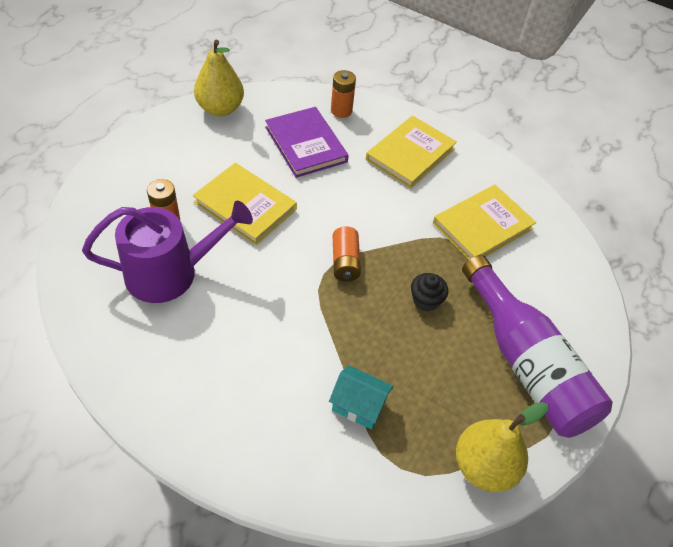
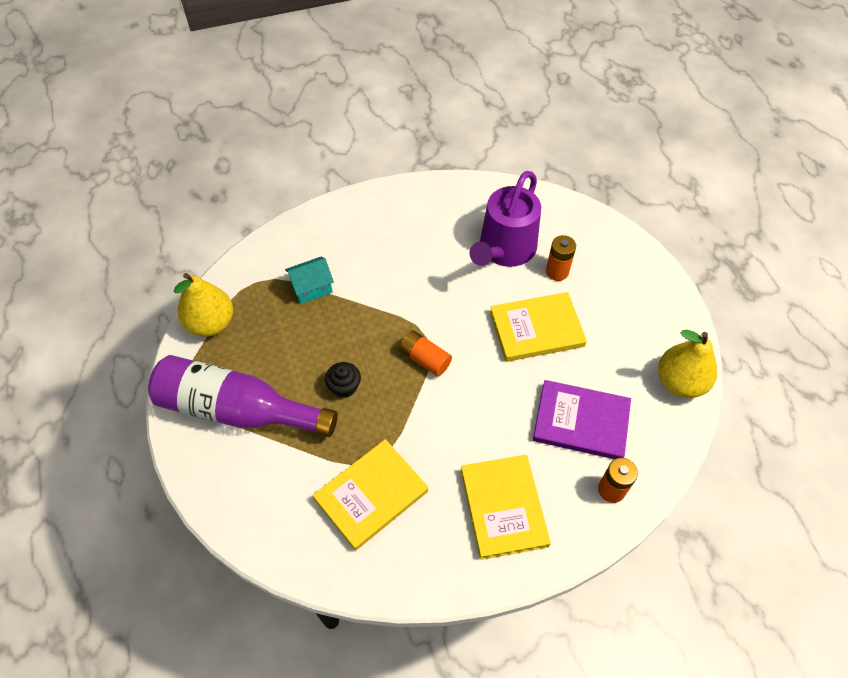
camera: 135 degrees right, 5 degrees up
(482, 226) = (371, 495): yellow book -> yellow book turned 45 degrees clockwise

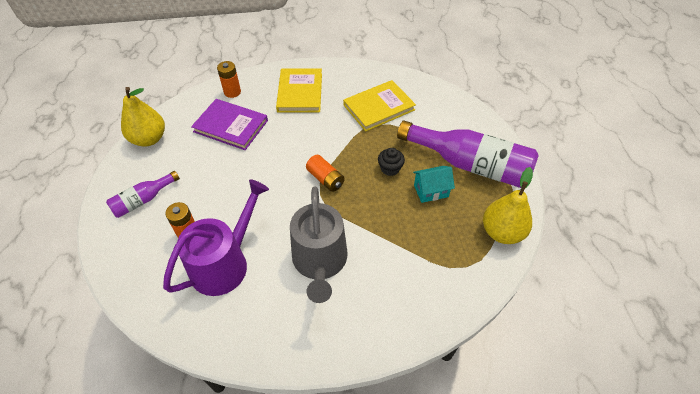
camera: 170 degrees left, 5 degrees down
(312, 288) = (413, 252): turquoise house -> turquoise house (431, 191)
(408, 264) = (320, 261): none -> grey watering can
(536, 329) = (230, 188): yellow book -> none
(629, 300) = (143, 200): none -> purple bottle

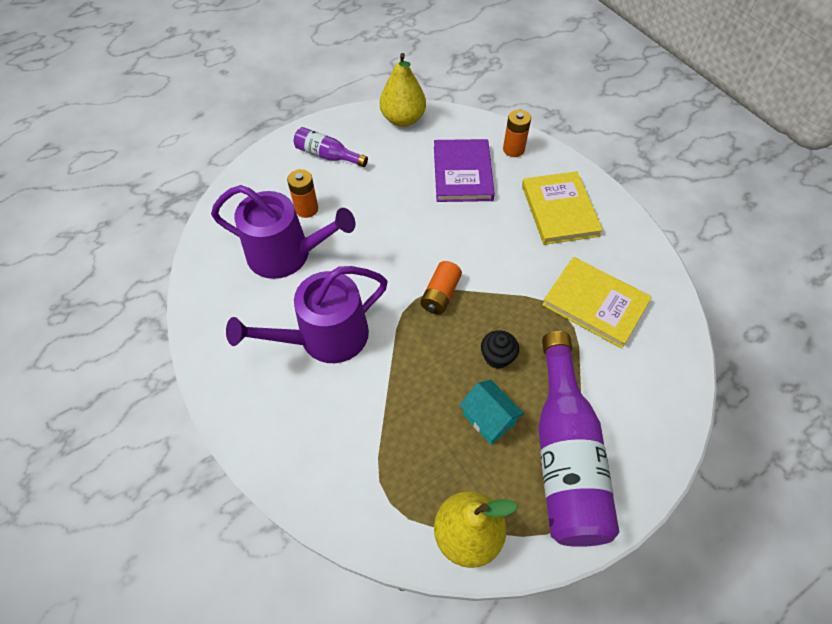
camera: 65 degrees right, 5 degrees up
(300, 92) = (559, 210): yellow book -> yellow book turned 75 degrees counterclockwise
(320, 261) = (325, 337): grey watering can -> purple watering can

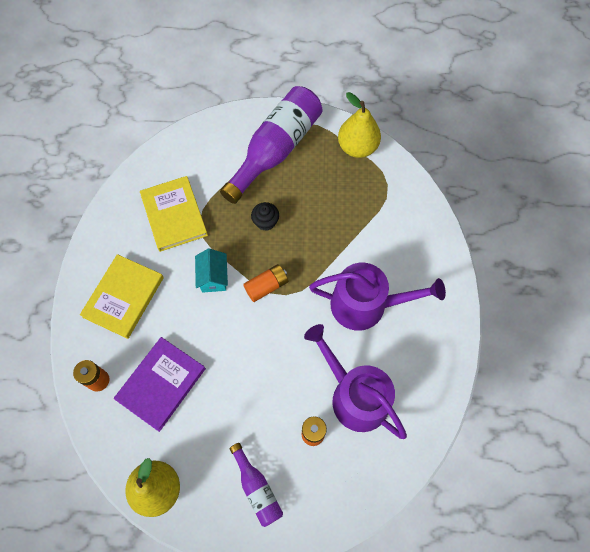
camera: 145 degrees left, 10 degrees up
(488, 419) = (301, 191): turquoise house -> turquoise house (213, 277)

